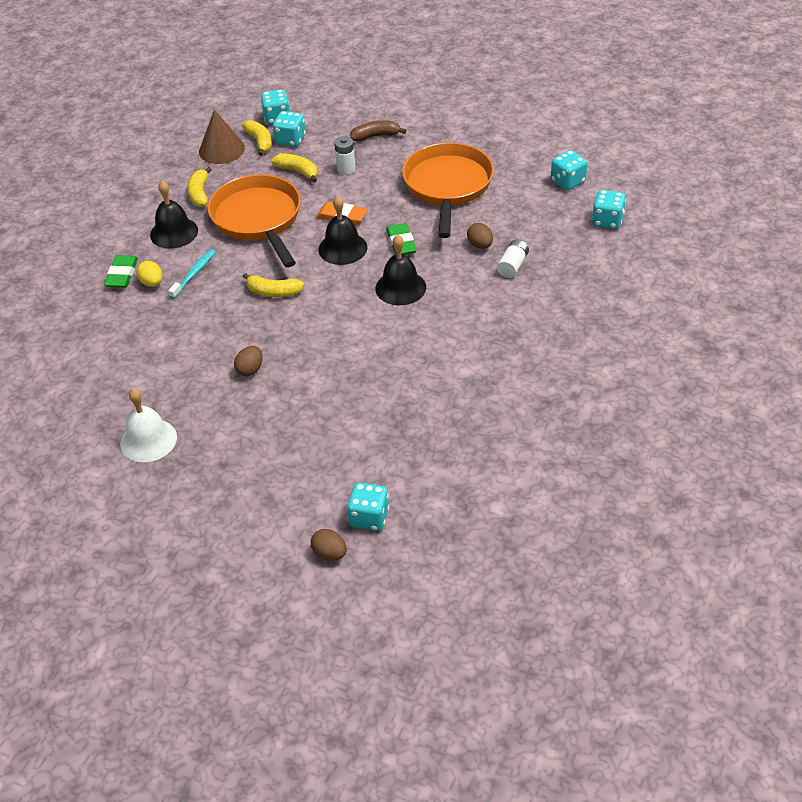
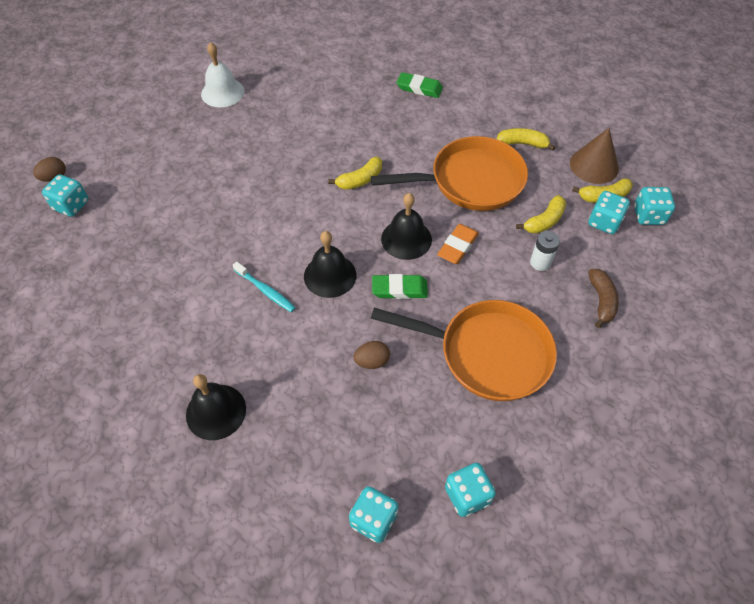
camera: 100 degrees right, 10 degrees up
(152, 283) = (402, 105): yellow egg -> none
(174, 232) = (467, 122): black bell -> black bell (216, 411)
(194, 274) = (405, 131): turquoise toothbrush -> turquoise toothbrush (265, 290)
(250, 370) = (268, 154): brown egg -> none
(273, 292) = (360, 180): yellow banana -> yellow banana turned 150 degrees counterclockwise
(513, 266) = (326, 385): white battery -> none

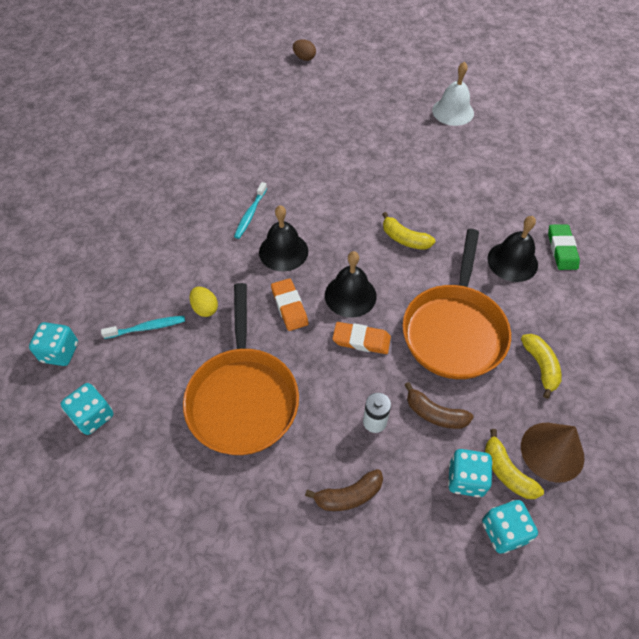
camera: 70 degrees right, 0 degrees up
(71, 205) = (283, 77): turquoise dice -> none
(216, 411) = (130, 223): black bell -> black bell (512, 261)
(372, 361) = (205, 308): brown egg -> yellow egg
(375, 422) = (147, 328): none -> turquoise toothbrush
(399, 289) = (289, 306): green eraser -> orange eraser
(470, 181) = (454, 330): orange pan -> orange pan turned 45 degrees clockwise
(544, 221) = (435, 414): yellow banana -> brown banana

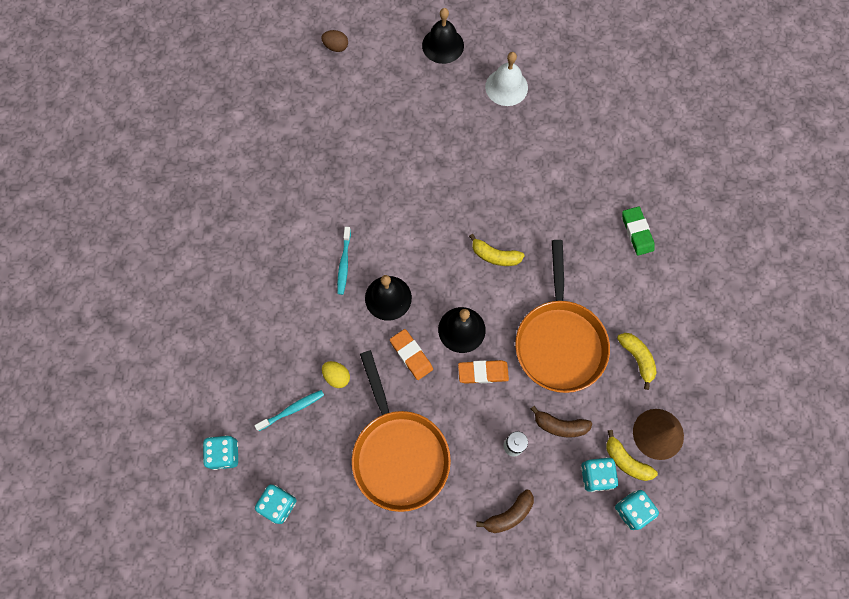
camera: 15 degrees left, 15 degrees up
(512, 261) = (596, 256): black bell -> black bell (443, 45)

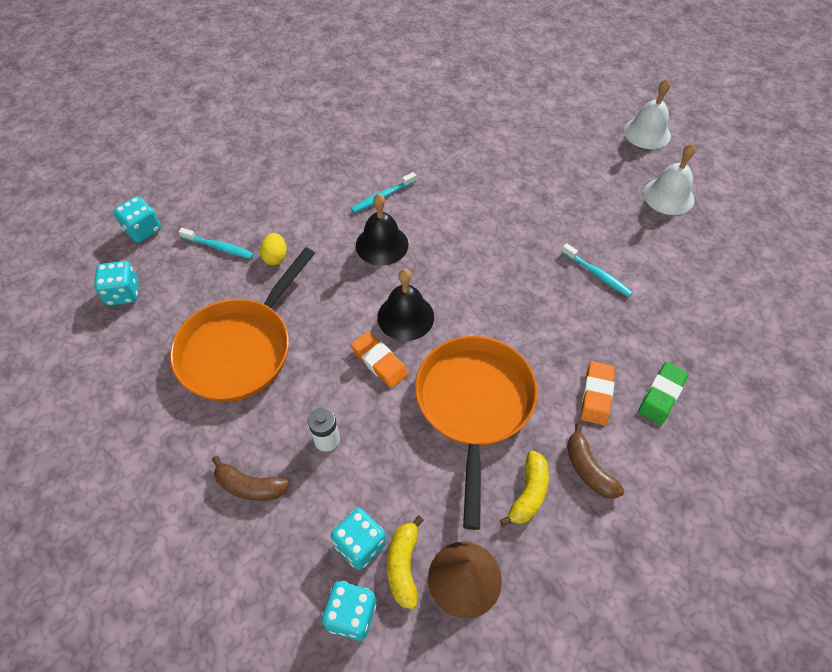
camera: 50 degrees right, 15 degrees down
(336, 47) = (559, 76): brown egg -> none
(411, 355) = (344, 295): orange eraser -> orange eraser (596, 395)
(443, 45) = (647, 133): black bell -> white bell
(495, 256) = (503, 294): yellow banana -> none
(528, 187) = (597, 274): none -> turquoise toothbrush
(559, 341) = (474, 405): orange pan -> orange pan turned 135 degrees clockwise
(560, 426) = (385, 468): brown banana -> brown banana (588, 469)

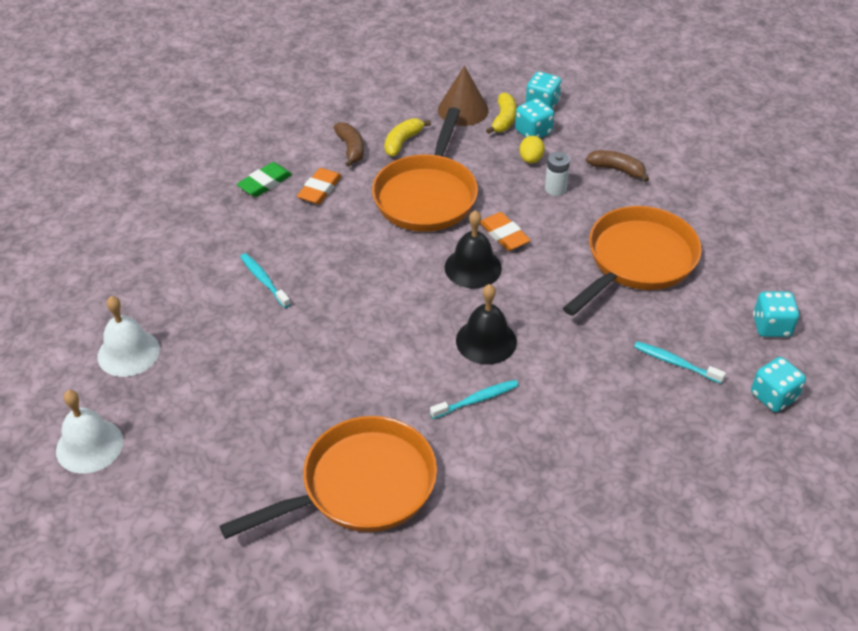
camera: 170 degrees left, 10 degrees down
(275, 257) = (608, 343): yellow egg -> yellow egg (531, 159)
(452, 133) = (360, 486): none -> orange pan

